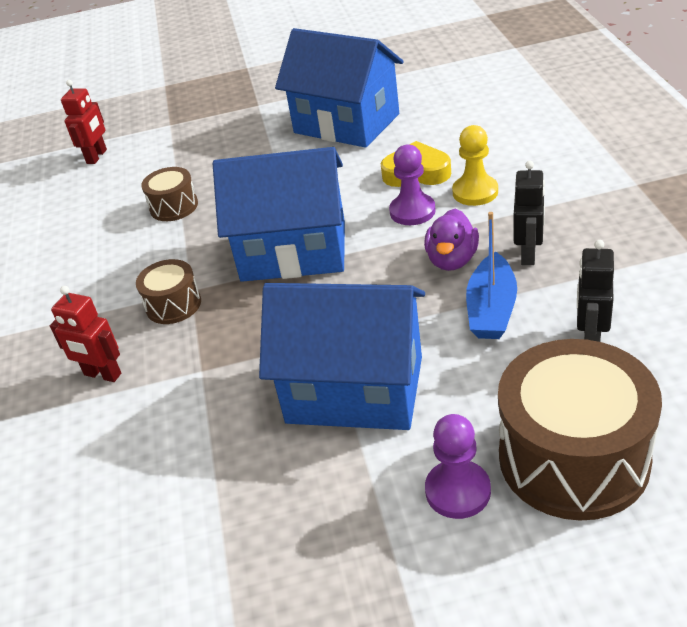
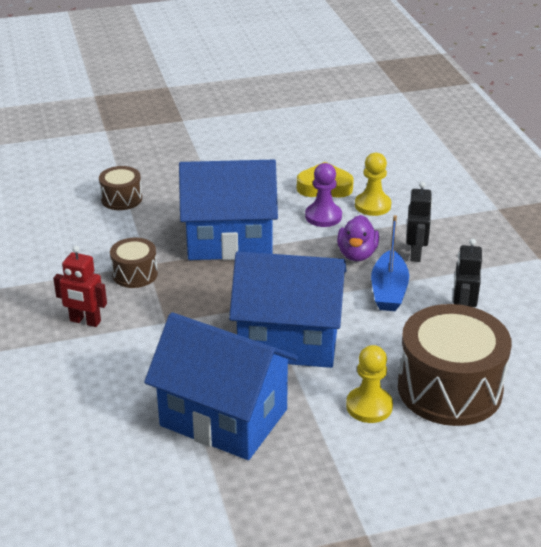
camera: 10 degrees left, 5 degrees down
(97, 156) = (43, 152): red robot -> none
(346, 123) = (262, 143): blue house -> blue house (224, 417)
(457, 491) = (369, 406): purple pawn -> yellow pawn

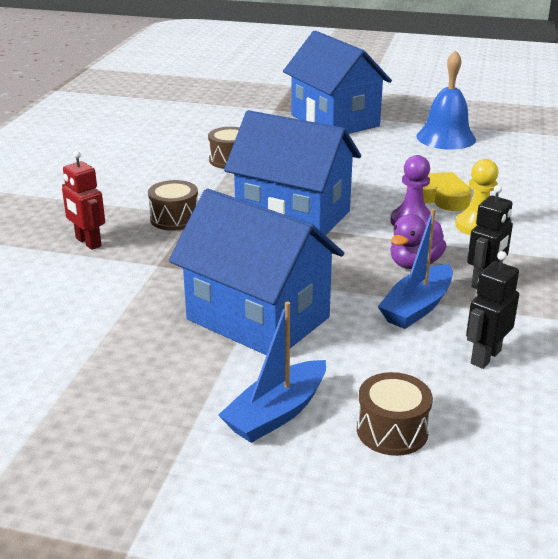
camera: 30 degrees right, 5 degrees down
(224, 417) = (114, 366): blue house -> blue house (335, 120)
(280, 123) = (446, 138): none -> blue bell
(369, 406) = (276, 413): yellow pawn -> blue boat
(449, 389) = (392, 430): brown drum -> brown drum, size x0.50

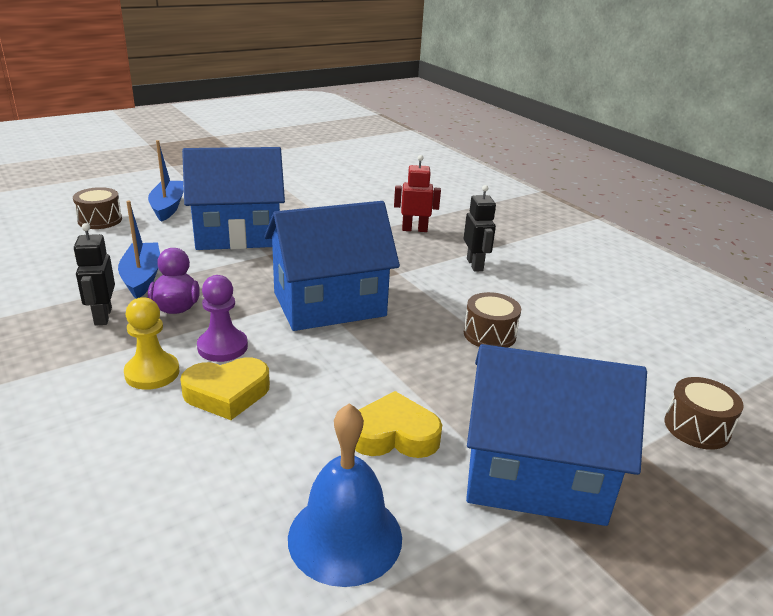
camera: 130 degrees right, 0 degrees up
(174, 219) = (404, 263): brown drum -> brown drum (696, 427)
(373, 150) = (394, 435): none -> yellow heart
(485, 357) = (67, 267): black robot -> black robot (475, 265)

